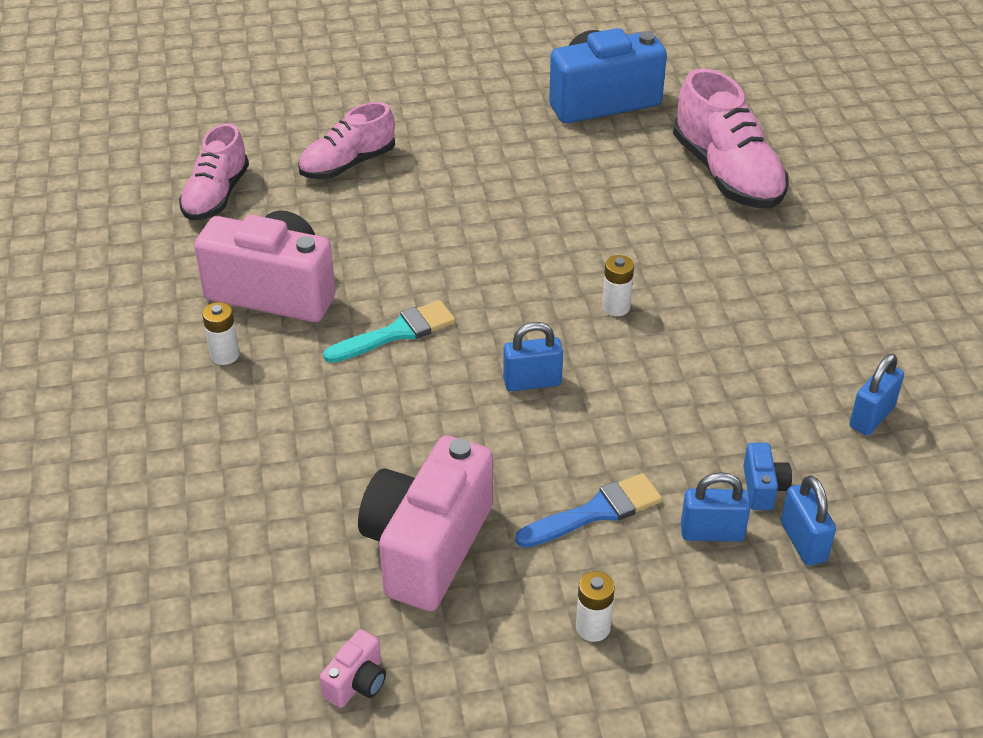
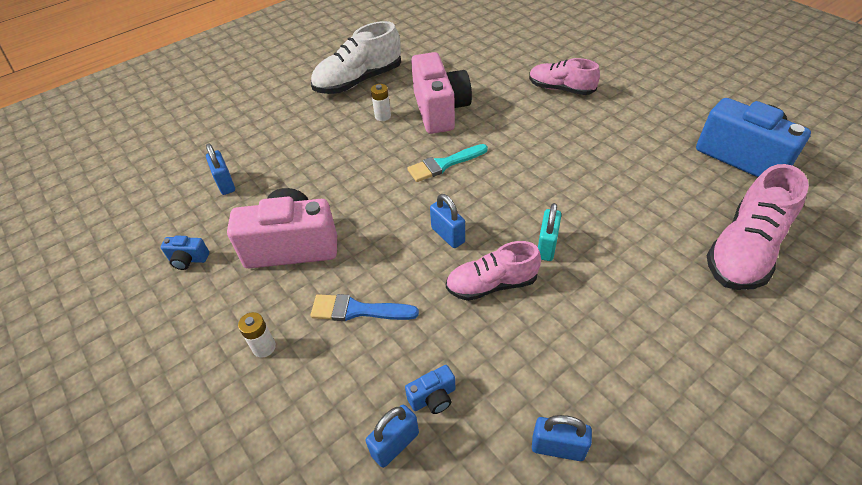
camera: 65 degrees right, 5 degrees up
(100, 350) = (358, 81): none -> white shoe
(216, 196) = (491, 62): pink shoe -> pink shoe (491, 284)
(357, 683) = (188, 260): pink camera -> blue camera
(396, 333) = (444, 164): turquoise brush -> turquoise brush turned 120 degrees clockwise
(595, 512) = (358, 310): blue brush -> blue brush turned 150 degrees clockwise
(616, 307) = (546, 246): white battery -> turquoise padlock
(712, 533) = (373, 381): blue padlock -> blue padlock (225, 183)

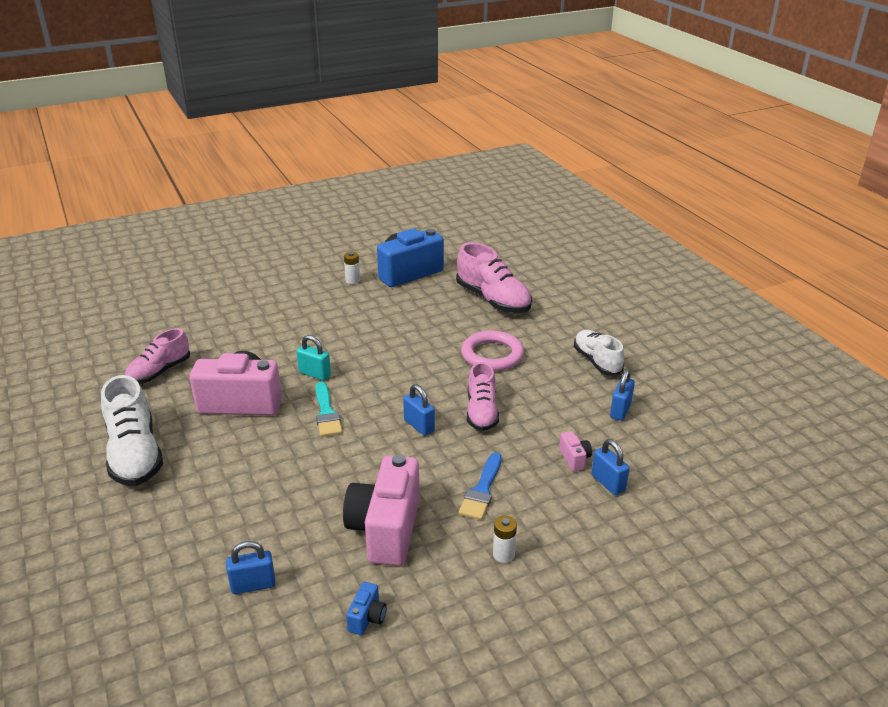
camera: 80 degrees left, 15 degrees down
(383, 116) = (220, 443): white battery -> white battery (352, 280)
(433, 397) = (574, 459): blue camera -> pink camera
(448, 235) = (419, 426): blue padlock -> blue padlock turned 75 degrees clockwise
(546, 246) = (454, 378): turquoise padlock -> turquoise padlock (315, 374)
(560, 89) = (266, 326): pink shoe -> pink shoe (159, 372)
(613, 273) = (492, 355): none -> pink ring
(668, 402) = (597, 361): none -> white shoe

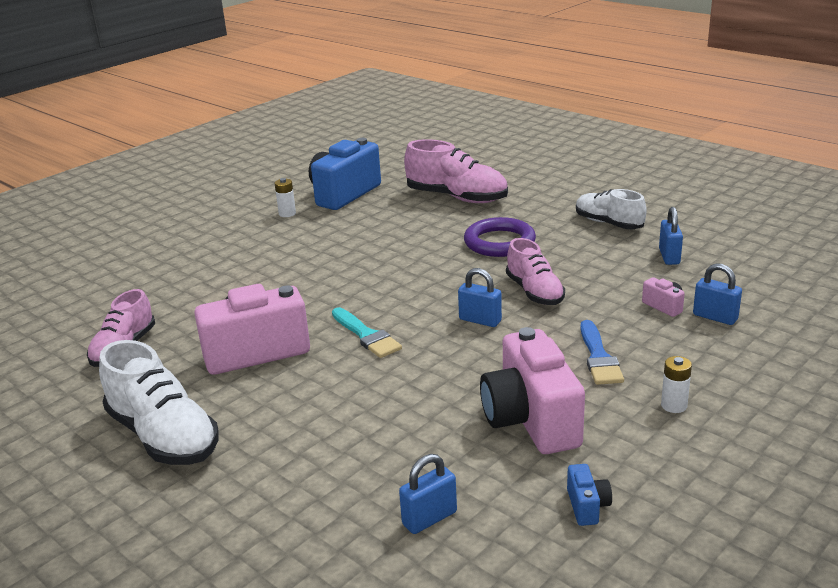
camera: 20 degrees left, 5 degrees down
(315, 374) = (320, 304): turquoise padlock -> none
(492, 355) = (499, 242): pink ring -> purple ring

